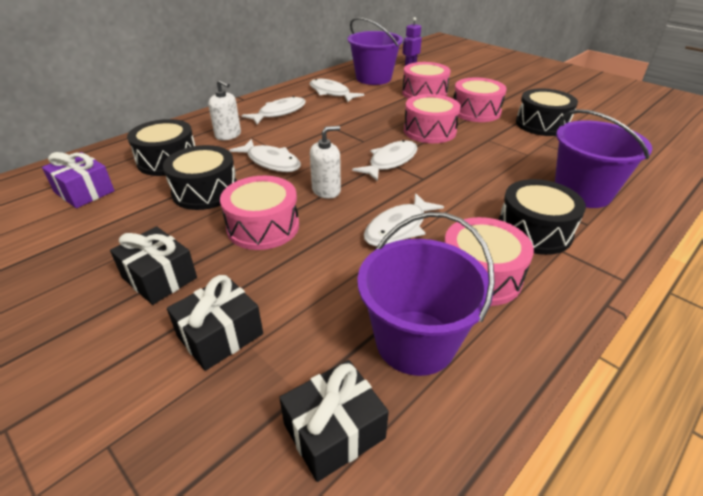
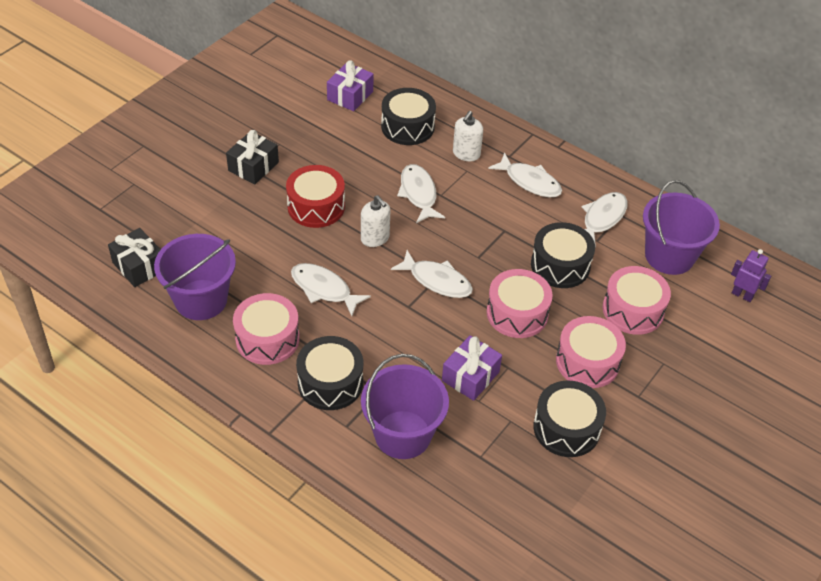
camera: 80 degrees right, 10 degrees up
(205, 191) = (361, 162): black drum -> black drum (560, 265)
(220, 335) = (204, 207): black gift -> none
(263, 227) = (316, 206): pink drum -> red drum
(271, 162) = (418, 194): white fish -> white fish turned 135 degrees clockwise
(502, 155) = (470, 376): none -> purple gift

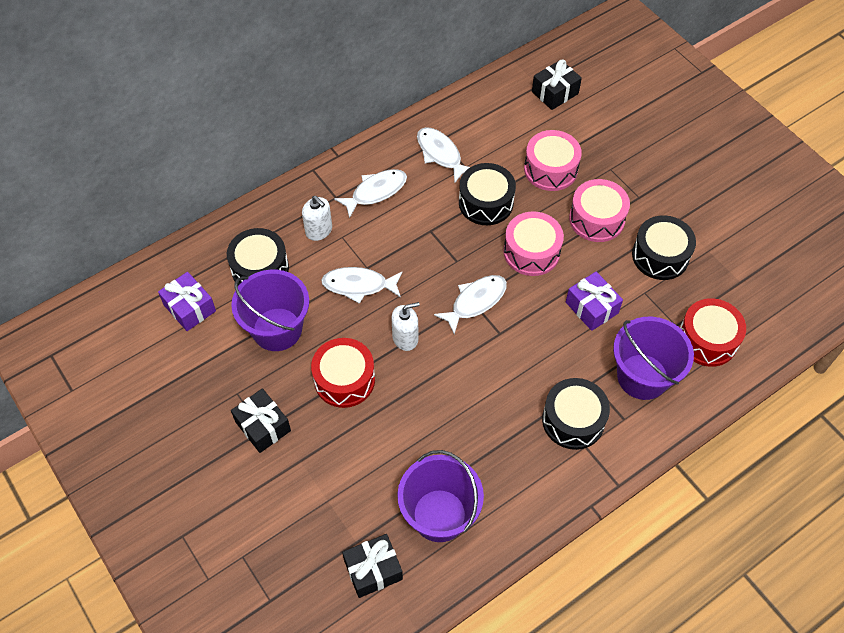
camera: 70 degrees left, 10 degrees up
(267, 339) = (507, 463): pink drum -> none
(324, 289) = (458, 399): white fish -> none
(473, 489) = (707, 340): none -> red drum
(669, 256) = (499, 123): purple bucket -> purple bucket (277, 329)
(742, 295) = (555, 92): purple robot -> black gift

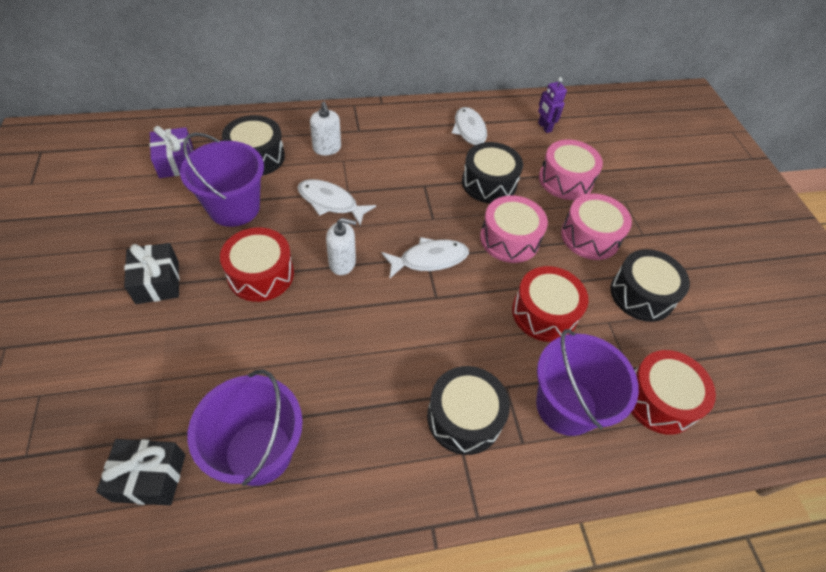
camera: 20 degrees right, 5 degrees down
(375, 192) = (395, 139): white fish -> none
(505, 117) = (544, 127): none -> purple robot
(555, 92) = (600, 125): black gift -> none
(591, 307) = (544, 313): purple gift -> red drum

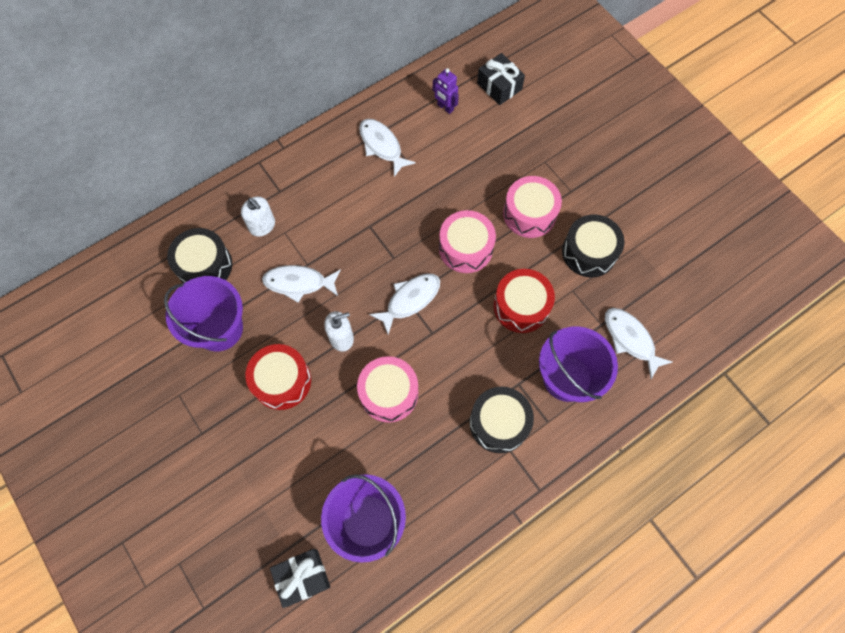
camera: 20 degrees left, 15 degrees up
(157, 282) = (202, 429): black gift -> black gift (499, 86)
(176, 162) = (136, 306): purple gift -> none
(489, 183) = (423, 197): black drum -> none
(565, 180) = (487, 162): pink drum -> pink drum (389, 393)
(659, 399) = (630, 339): red drum -> white fish

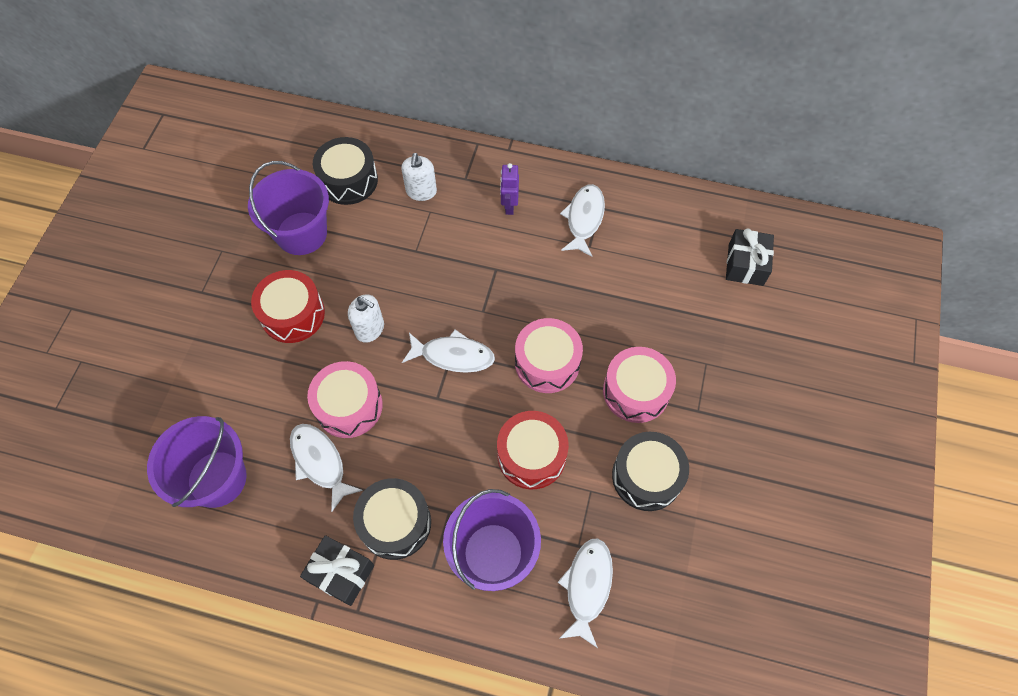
camera: 50 degrees right, 5 degrees down
(299, 283) = (392, 258): white fish -> white fish (320, 462)
(303, 577) = (131, 464): black gift -> black gift (341, 573)
(445, 107) = (675, 238): purple robot -> purple robot (509, 206)

